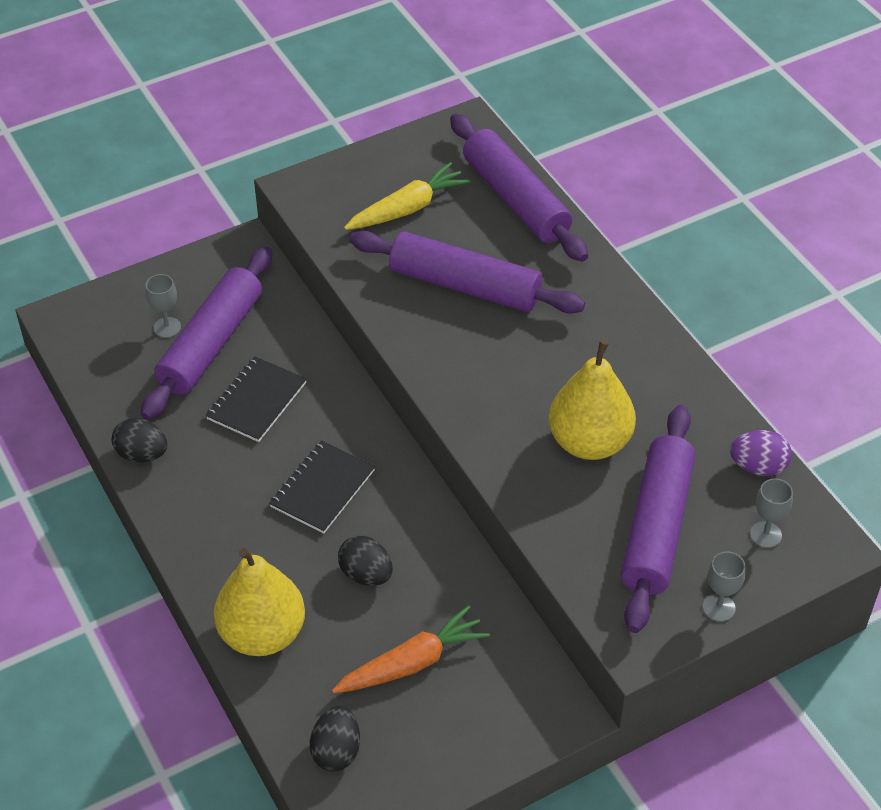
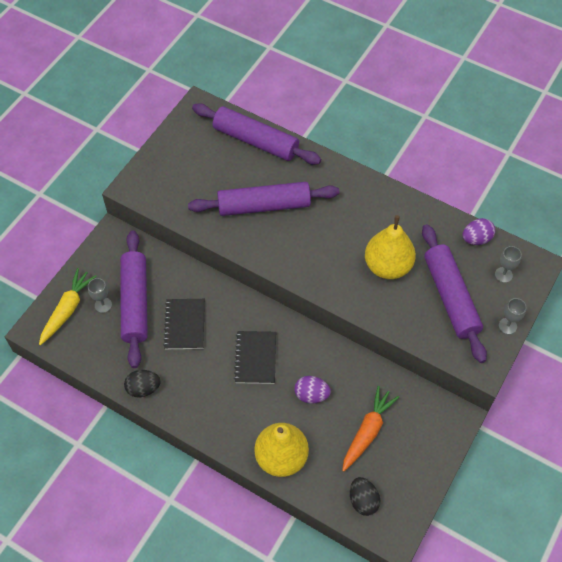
camera: 30 degrees left, 10 degrees up
(366, 574) = (311, 395): black egg -> purple egg
(407, 208) = (201, 173): yellow carrot -> yellow carrot (67, 309)

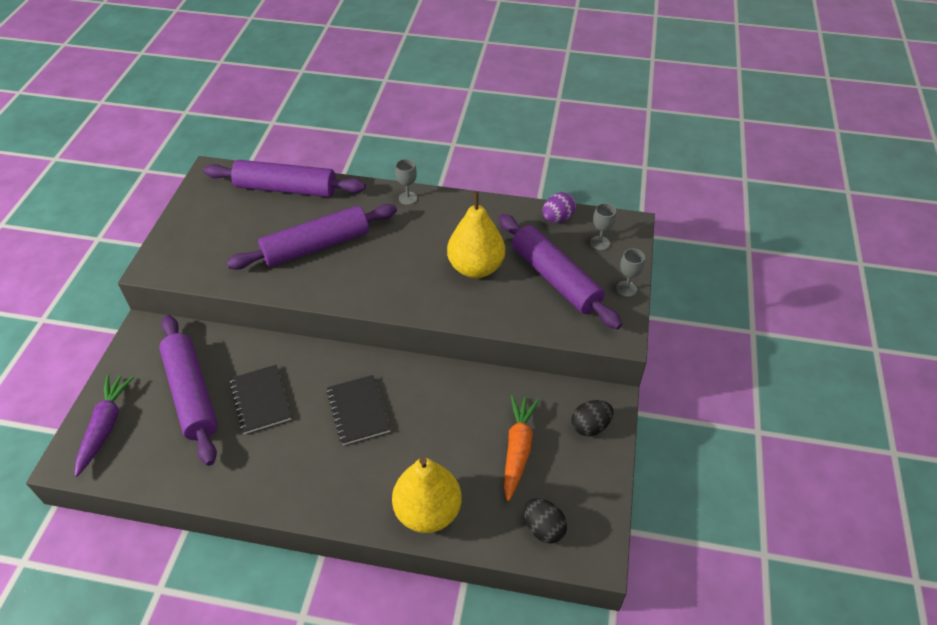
camera: 20 degrees left, 10 degrees down
(67, 309) = (105, 426): yellow carrot -> purple carrot
(103, 305) = (151, 408): grey goblet -> grey goblet (408, 198)
(143, 388) = (229, 487): black egg -> black egg (590, 426)
(311, 395) = (438, 430): purple egg -> none

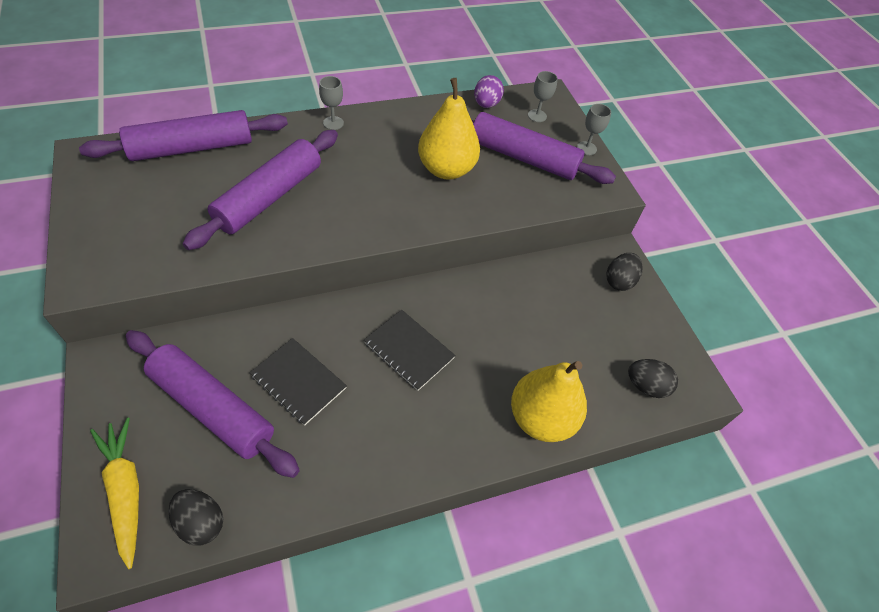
camera: 35 degrees left, 5 degrees up
(105, 426) = (125, 491): purple carrot -> yellow carrot
(136, 469) = (201, 522): none -> black egg
(517, 449) = (577, 325): orange carrot -> none

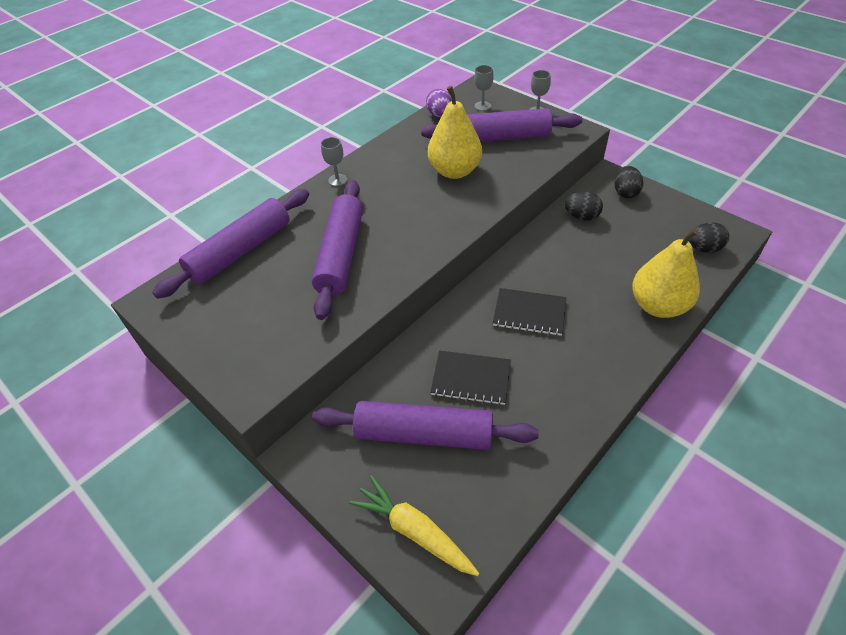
camera: 20 degrees left, 5 degrees down
(201, 522) = (493, 515): black egg -> black egg (581, 216)

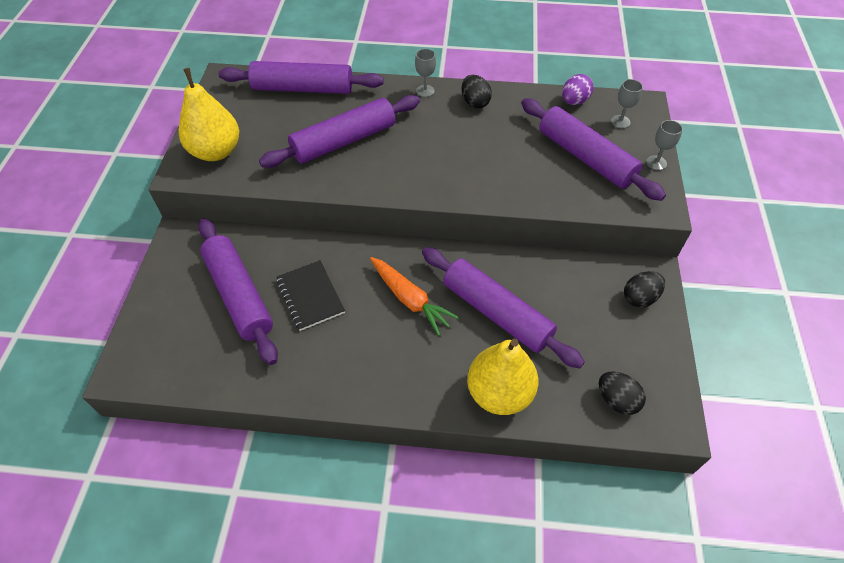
camera: 50 degrees right, 5 degrees up
(414, 531) = (156, 334): yellow carrot -> none
(454, 171) = (506, 152): yellow pear -> yellow pear (216, 151)
(529, 313) = (410, 299): black notebook -> orange carrot
(581, 216) = (568, 279): black egg -> black egg (475, 102)
(583, 269) = (496, 313): none -> purple rolling pin

